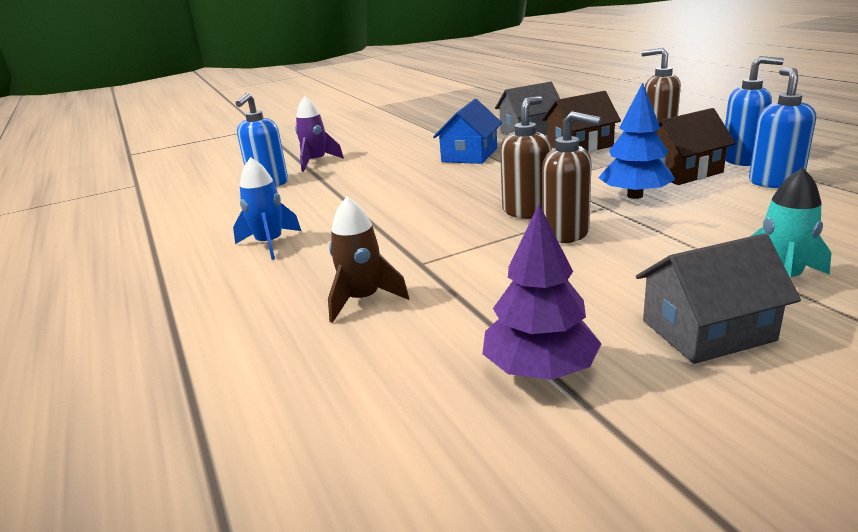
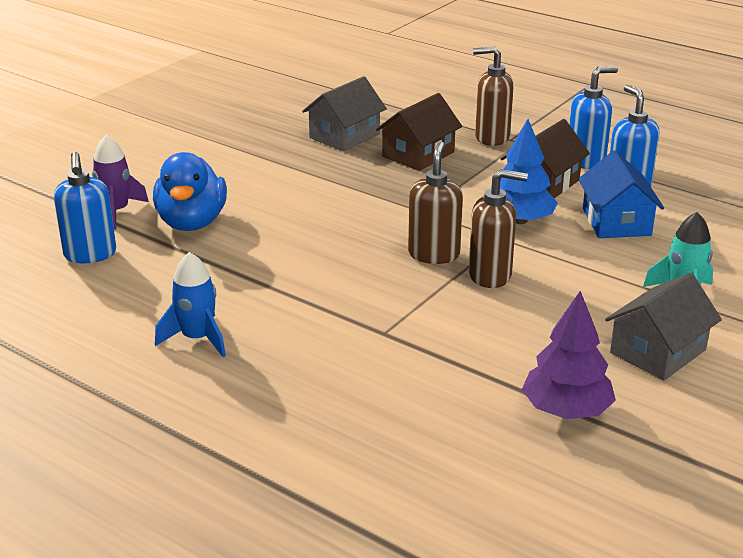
camera: 30 degrees left, 5 degrees up
(357, 172) = (192, 222): none -> blue duck
(363, 300) = (367, 381): brown rocket -> none
(469, 155) = (305, 180): blue house -> blue house (616, 222)

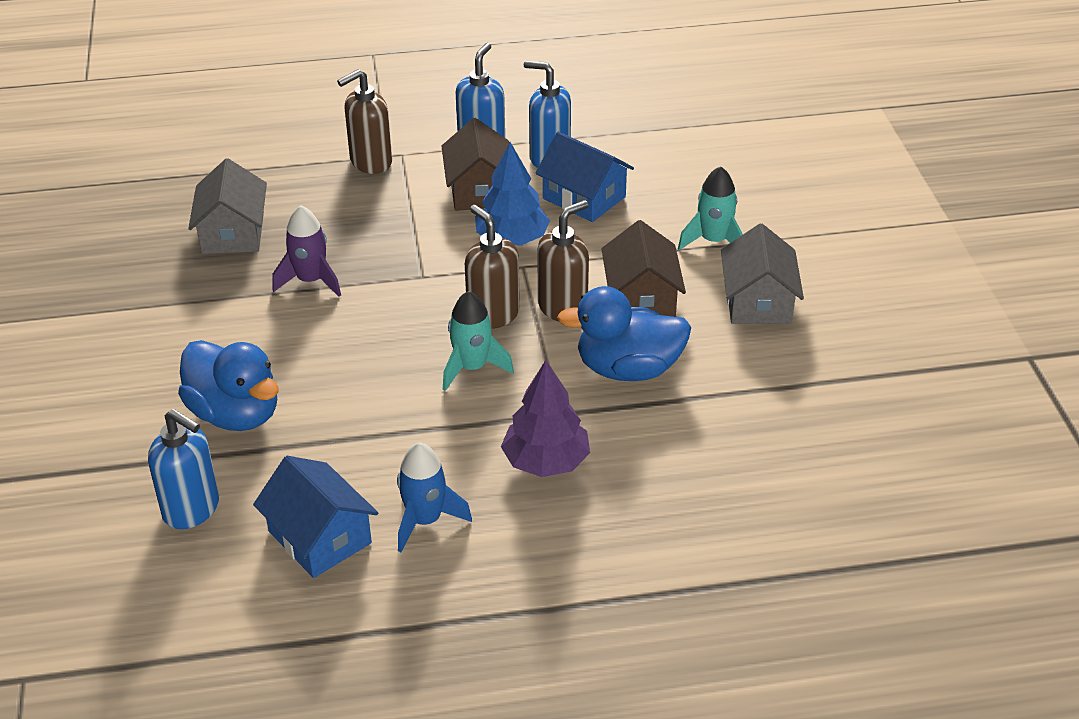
camera: 45 degrees left, 10 degrees up
(116, 212) = (140, 449): purple rocket -> purple rocket (311, 281)
(127, 309) = (320, 537): none -> blue house
(369, 275) = (472, 368): none -> turquoise rocket
(418, 154) = (332, 217): brown house -> brown house (641, 298)
(478, 335) = (628, 369): none -> blue duck
(566, 410) = (765, 391): purple tree -> purple tree (545, 462)

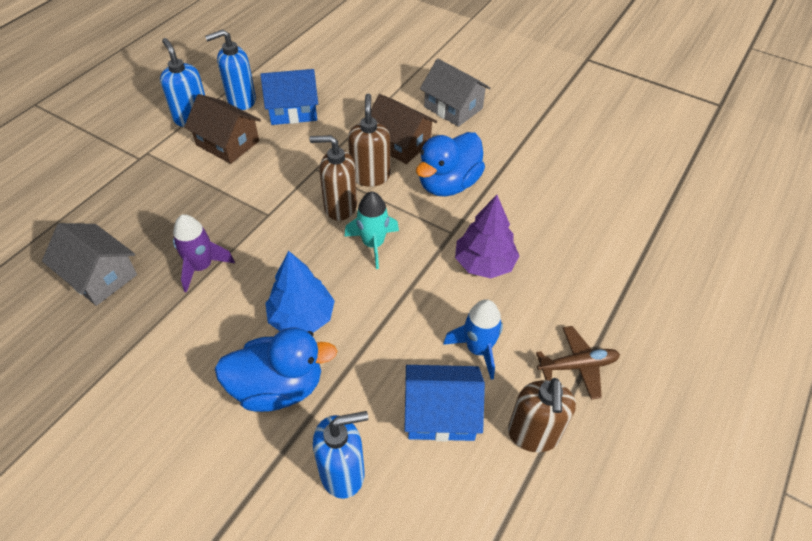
camera: 50 degrees left, 10 degrees up
(370, 162) = (133, 170): brown soap dispenser -> brown soap dispenser (533, 434)
(489, 609) = (577, 366): none -> brown plane
(512, 239) = (288, 158): blue tree -> blue tree (302, 317)
(713, 241) = (390, 91): turquoise rocket -> none

